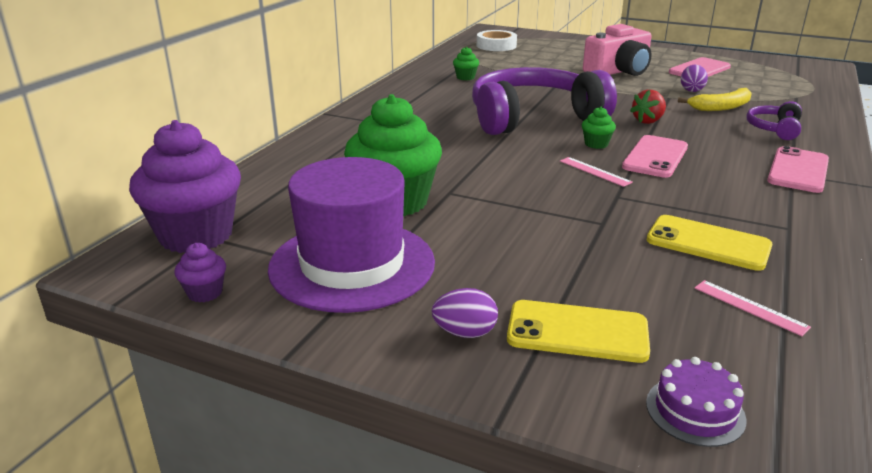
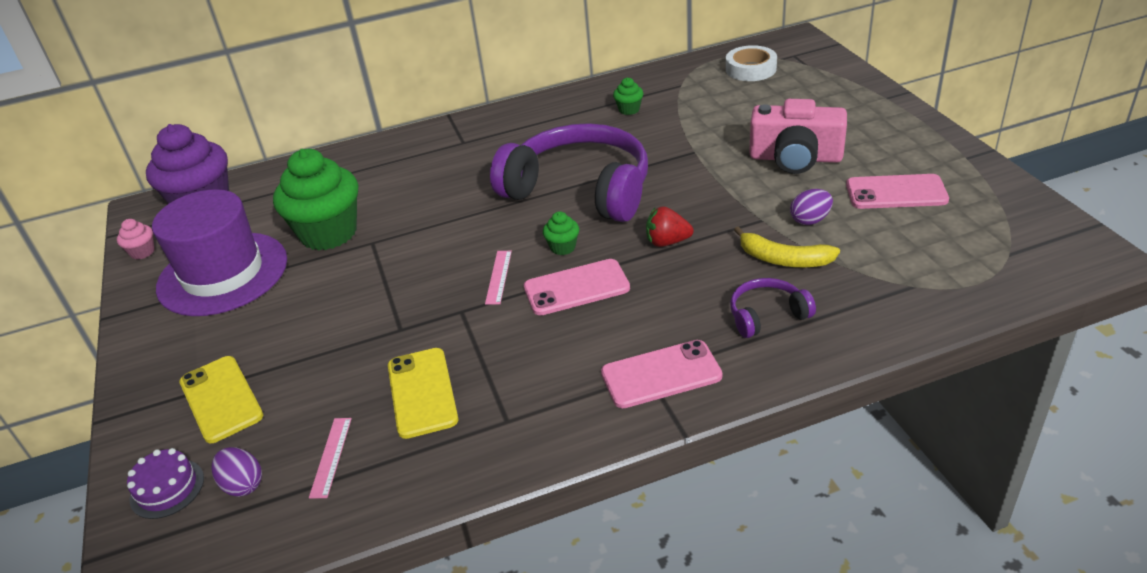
camera: 50 degrees right, 10 degrees up
(205, 293) = (142, 252): purple cupcake -> pink cupcake
(465, 333) = (180, 359): purple egg -> purple egg (243, 484)

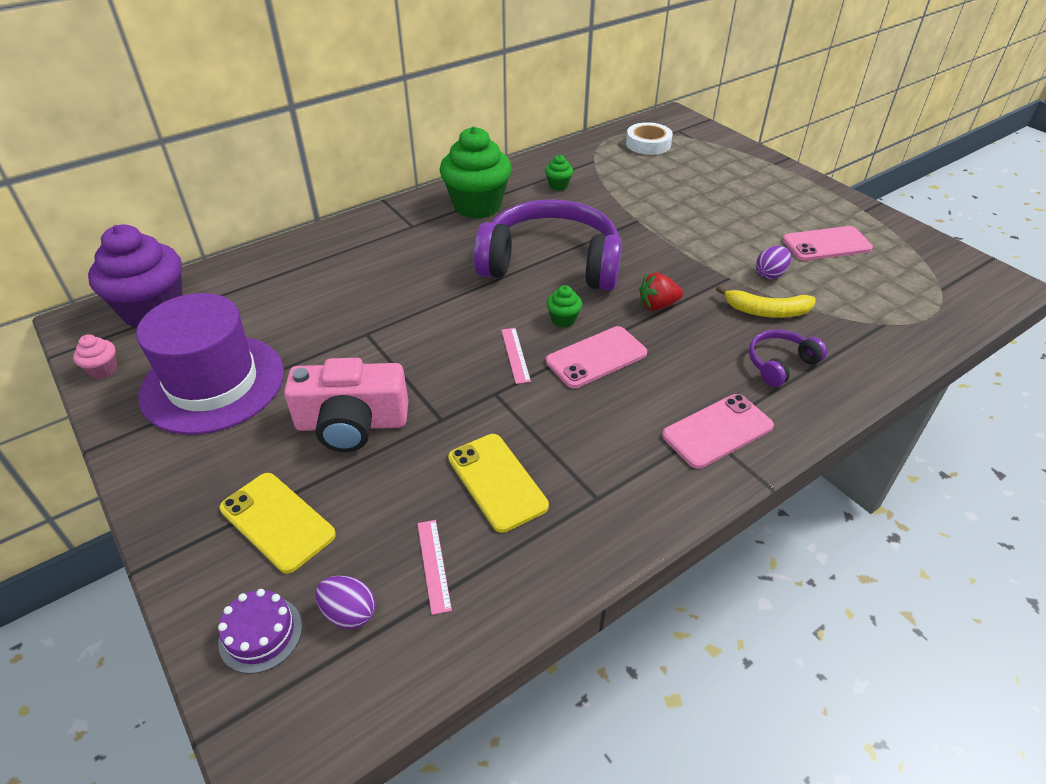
camera: 20 degrees left, 5 degrees up
(329, 233) = (314, 328): green cupcake -> green cupcake (477, 206)
(795, 158) = (728, 220): pink camera -> pink camera (352, 424)

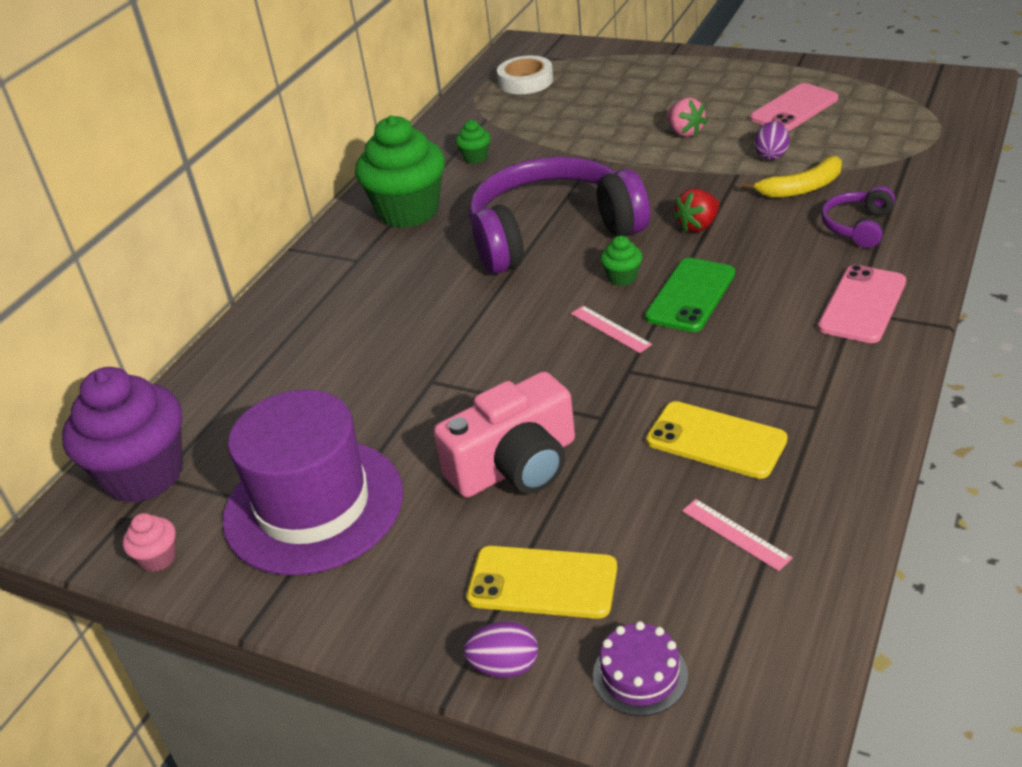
camera: 25 degrees left, 5 degrees down
(349, 613) = (703, 612): purple egg -> purple egg (505, 666)
(596, 357) = (691, 295): pink phone -> green phone
(722, 228) = (684, 132): none -> pink strawberry

